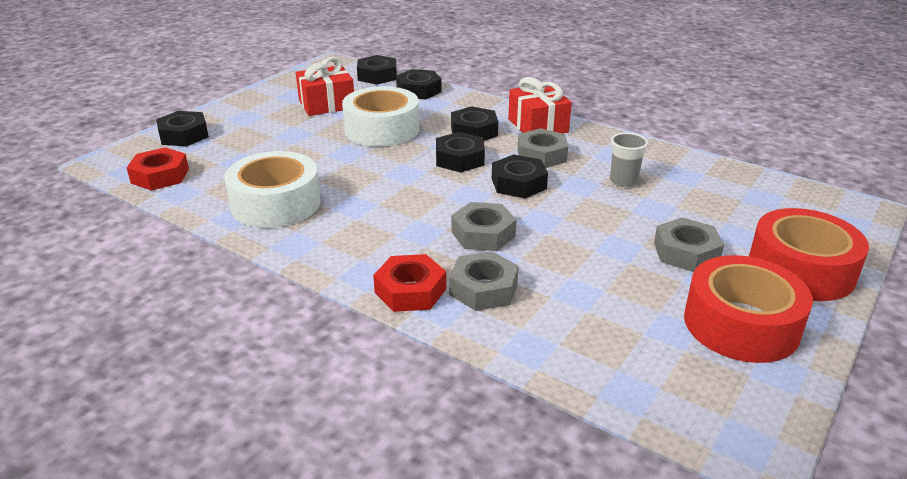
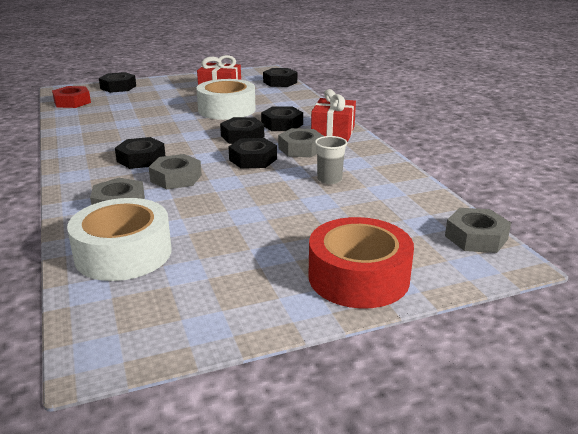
camera: 35 degrees right, 5 degrees down
(276, 203) = (99, 129): white tape -> white tape (123, 253)
(410, 291) = (80, 191): red nut -> none
(418, 90) = (291, 95): black nut -> black nut (141, 159)
(686, 252) = (288, 234): grey nut -> grey nut (476, 237)
(741, 324) = (238, 288): red tape -> none

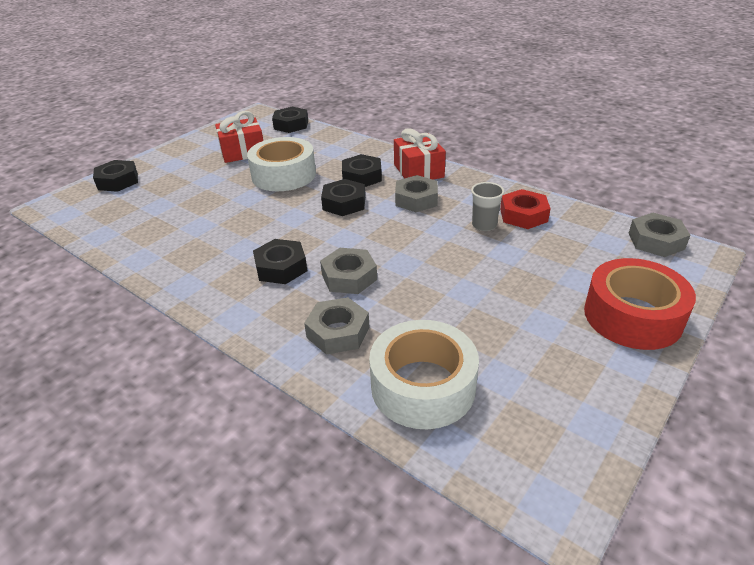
camera: 30 degrees left, 10 degrees up
(72, 102) = (89, 219): red nut -> red nut (523, 215)
(253, 159) = (390, 227): black nut -> none

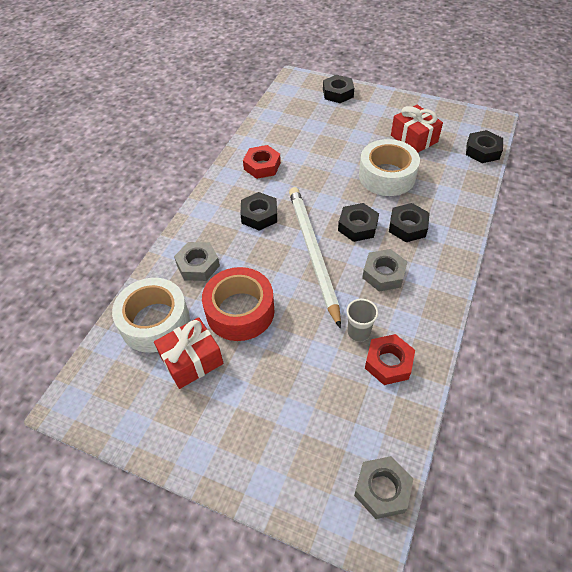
camera: 75 degrees right, 15 degrees up
(193, 254) = (262, 166): none -> red nut
(349, 277) = (258, 256): grey nut -> none
(365, 237) = (313, 252): none -> white pencil
(418, 171) = (438, 265): red gift -> red gift (192, 360)
(632, 316) = (252, 458): red tape -> red tape (240, 311)

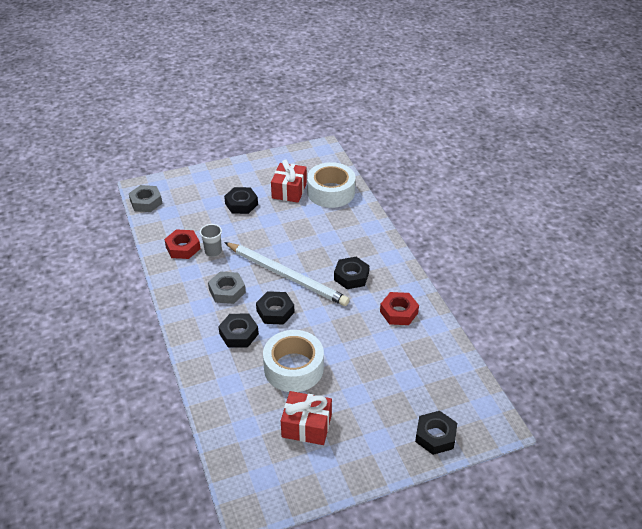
camera: 135 degrees right, 10 degrees down
(198, 265) = (347, 227): grey nut -> none
(240, 311) = (292, 222): red tape -> none
(482, 151) = (231, 455): black nut -> black nut (241, 204)

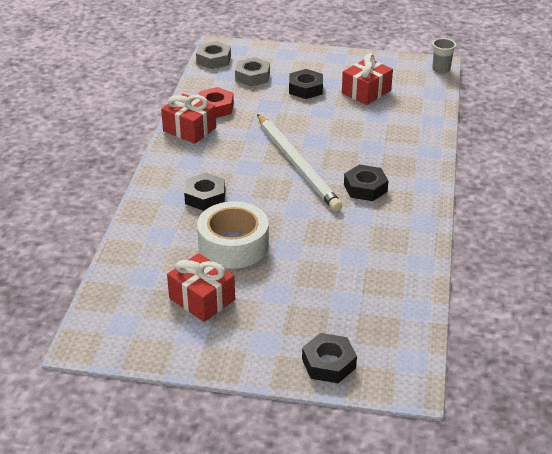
camera: 30 degrees right, 5 degrees down
(177, 276) = (189, 129): none -> red gift
(213, 251) = (241, 120): grey cup -> grey cup (441, 70)
(227, 291) = (225, 157): grey nut -> grey nut (252, 76)
(275, 311) = (258, 191): black nut -> none
(331, 192) = (410, 106): white tape -> none
(399, 312) = (389, 237): red nut -> none

